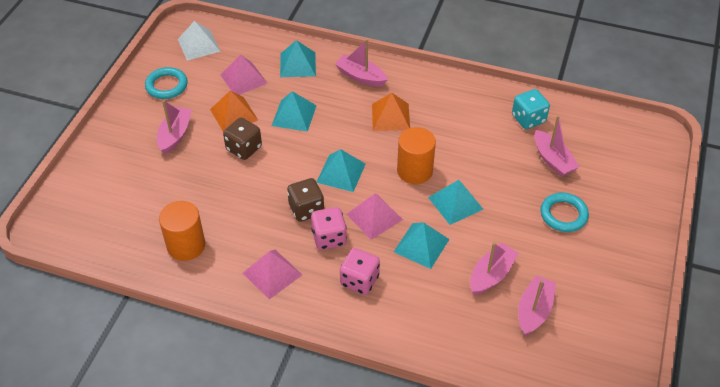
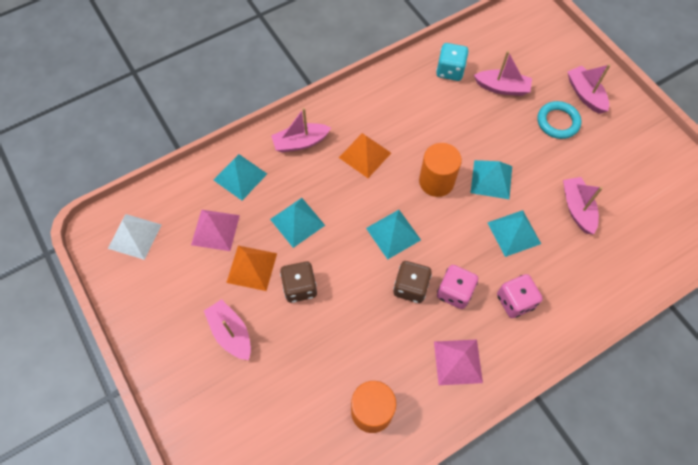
camera: 50 degrees left, 15 degrees up
(166, 86) = (160, 298): turquoise ring -> none
(374, 216) = (459, 243): pink pyramid -> none
(534, 311) = (628, 207): pink boat -> pink boat (585, 94)

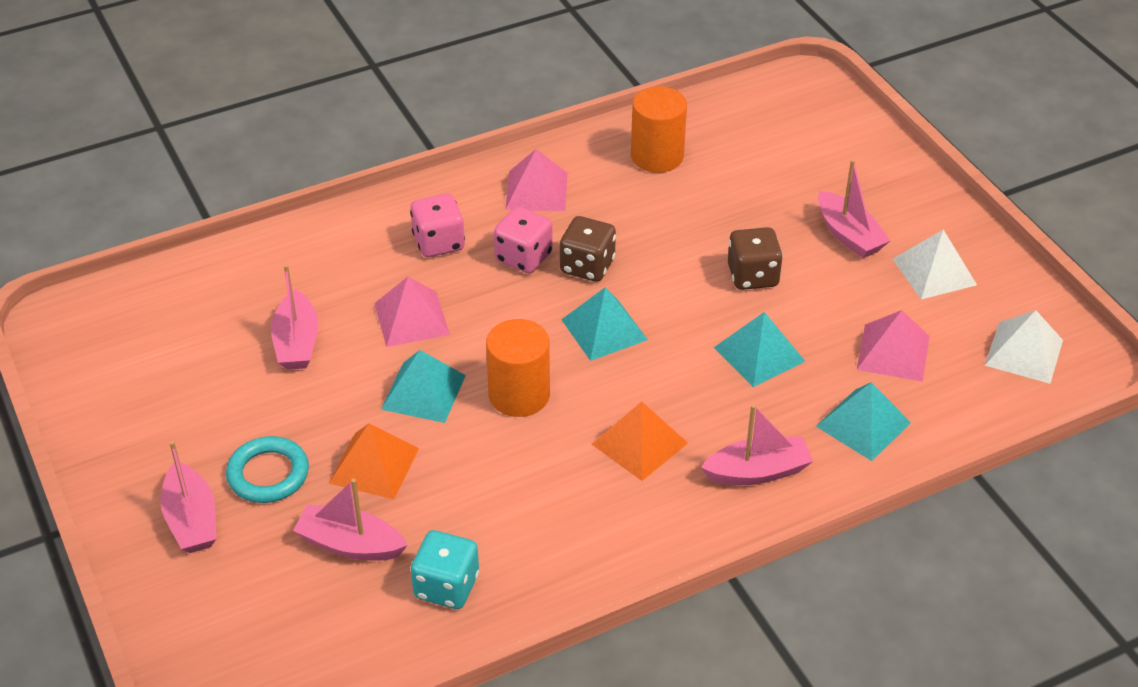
camera: 175 degrees left, 20 degrees down
(177, 301) = (934, 271): none -> white pyramid
(252, 267) = (827, 302): orange pyramid -> orange pyramid (374, 465)
(514, 233) = (411, 318): turquoise pyramid -> pink pyramid

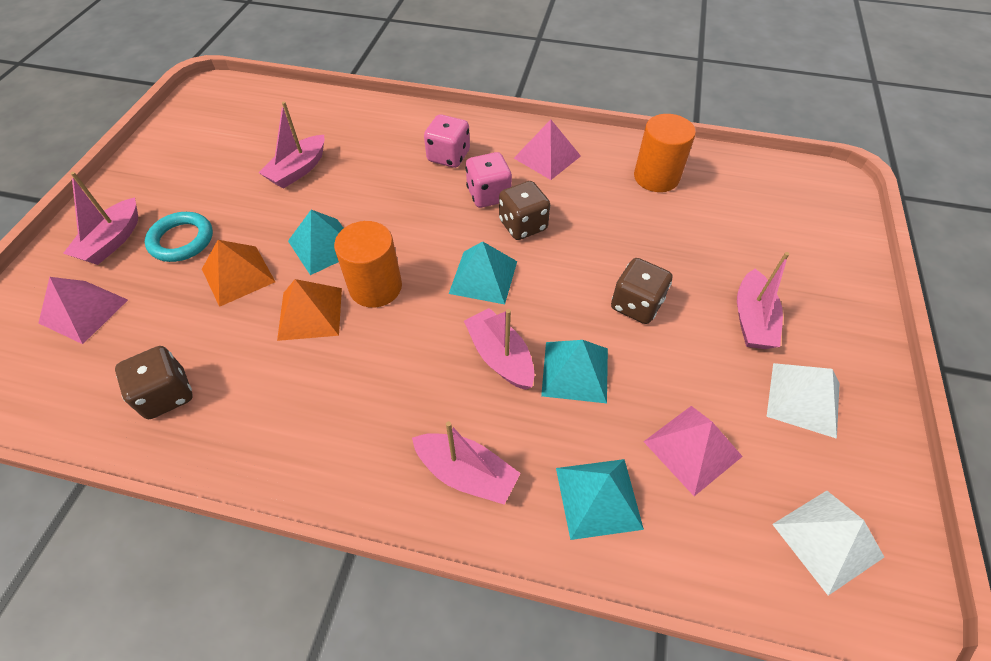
camera: 40 degrees right, 10 degrees up
(350, 544) = (159, 319): pink boat -> pink boat (500, 356)
(411, 318) = (375, 194): pink pyramid -> pink pyramid (84, 311)
(446, 586) = (167, 394): turquoise dice -> brown dice
(639, 443) = (409, 381): orange pyramid -> orange pyramid (310, 313)

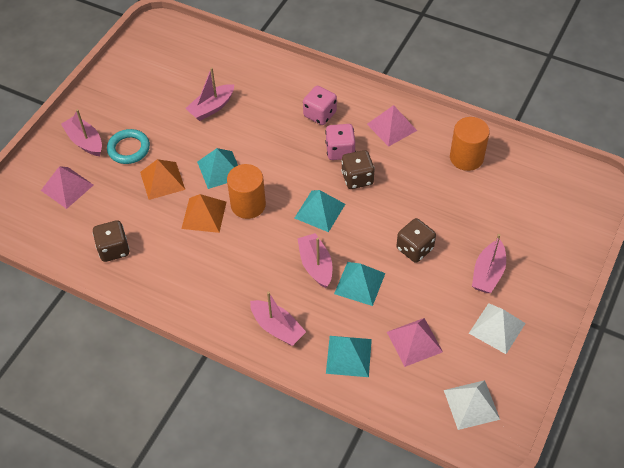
camera: 15 degrees right, 0 degrees up
(112, 241) = (85, 141): pink boat -> pink boat turned 105 degrees clockwise

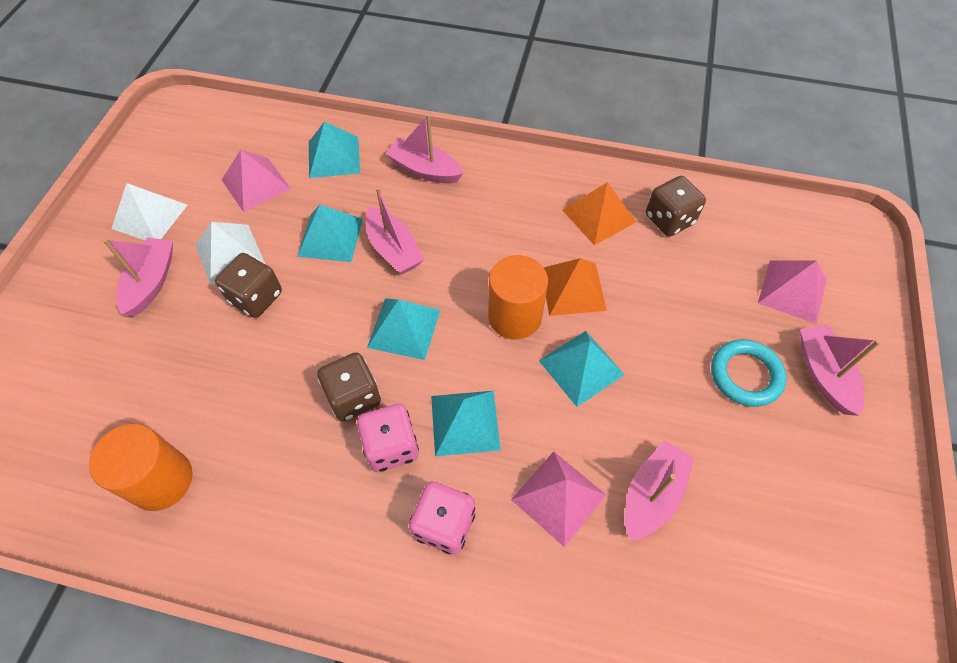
camera: 165 degrees right, 5 degrees up
(85, 141) = (824, 374): pink boat -> pink boat turned 135 degrees counterclockwise
(162, 180) = (661, 330): orange pyramid -> orange pyramid (599, 215)
(296, 155) = (465, 422): none -> turquoise pyramid
(391, 127) = (302, 523): pink pyramid -> pink pyramid (559, 497)
(471, 404) = (191, 136): white pyramid -> white pyramid (229, 254)

